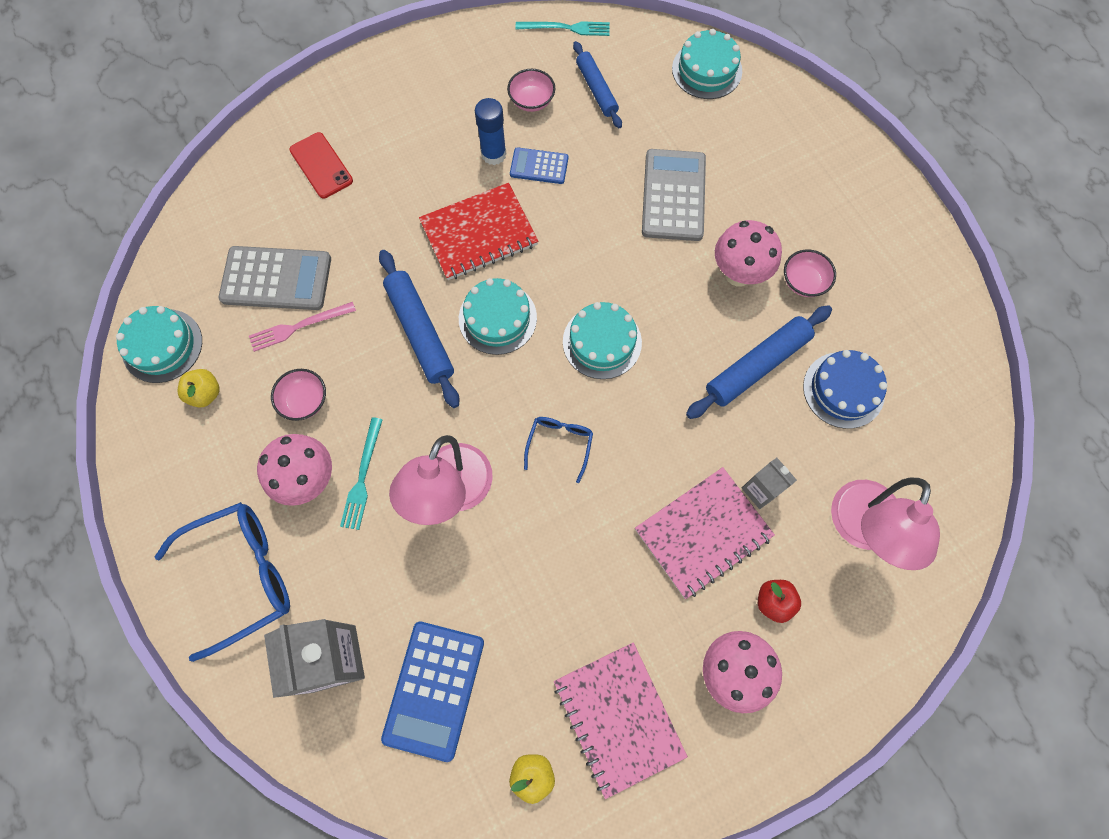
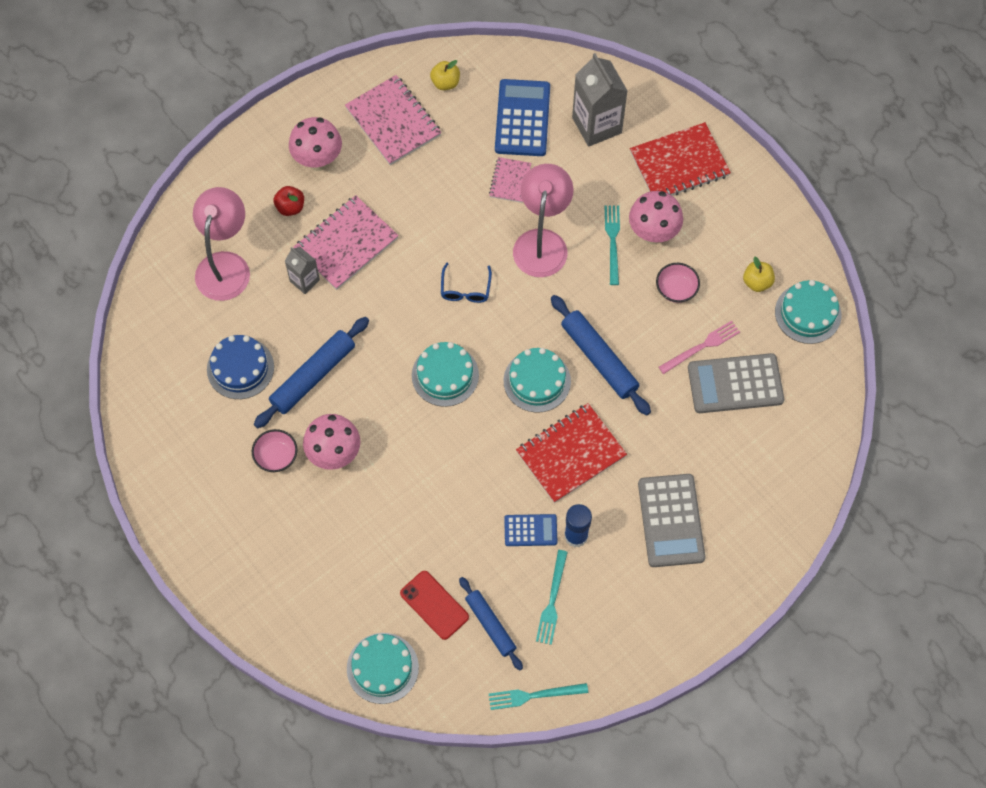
camera: 170 degrees right, 5 degrees down
(242, 575) = (679, 164): blue glasses -> red notebook
(321, 165) = (733, 497): red phone -> red phone (434, 605)
(473, 590) = (510, 181): none -> pink notebook
(531, 101) = (552, 601): pink bowl -> turquoise fork
(673, 195) = (400, 521): grey calculator -> grey calculator (671, 520)

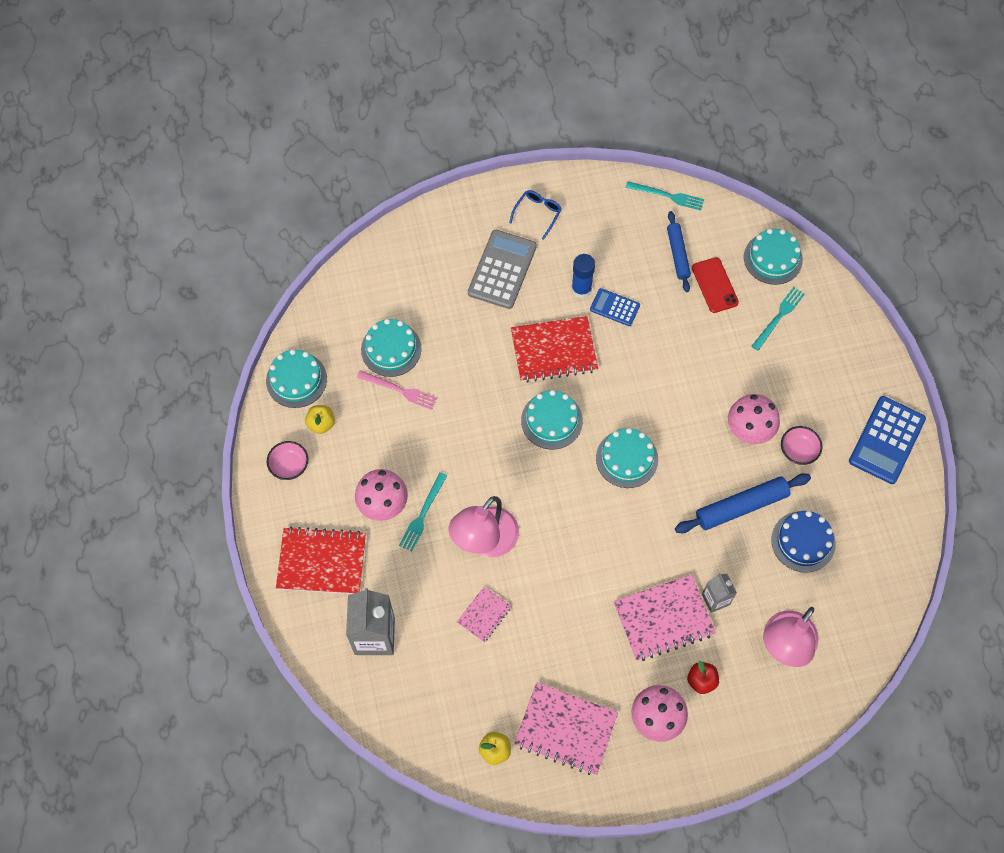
camera: 155 degrees left, 0 degrees up
(393, 122) = (565, 729): pink notebook -> pink notebook turned 60 degrees counterclockwise
(465, 289) = (574, 527): blue glasses -> blue glasses (537, 213)
(522, 118) = (440, 675): blue calculator -> blue calculator (886, 440)
(552, 601) = (623, 251): turquoise fork -> turquoise fork (779, 316)
(599, 359) = (490, 416): blue rolling pin -> none
(676, 289) = (392, 447): pink bowl -> pink bowl (289, 466)
(702, 346) = (400, 390): pink fork -> pink fork turned 150 degrees counterclockwise
(735, 384) = (391, 349): grey calculator -> turquoise cake

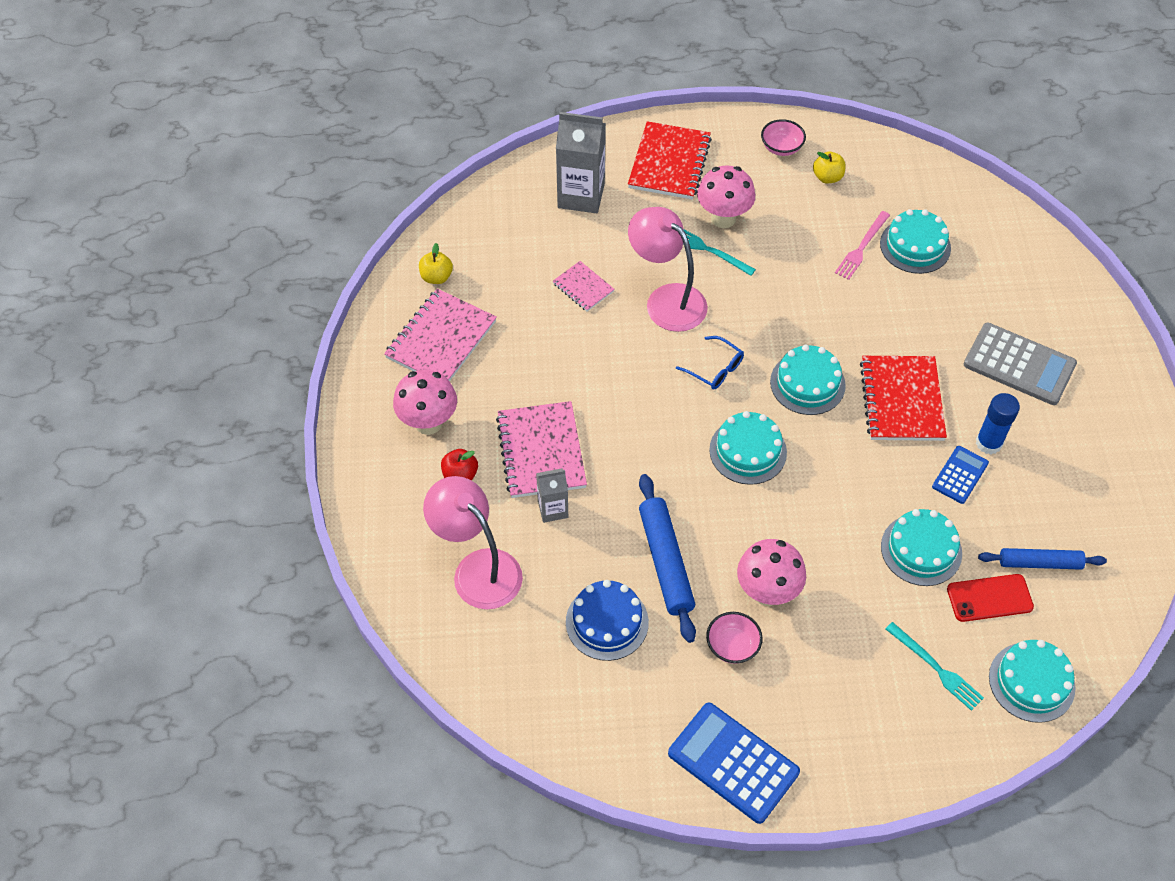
camera: 100 degrees right, 10 degrees down
(296, 380) = (883, 162): turquoise cake -> turquoise cake (921, 549)
(537, 213) = (1103, 414): blue glasses -> blue glasses (715, 369)
(668, 196) = (1135, 569): turquoise fork -> none

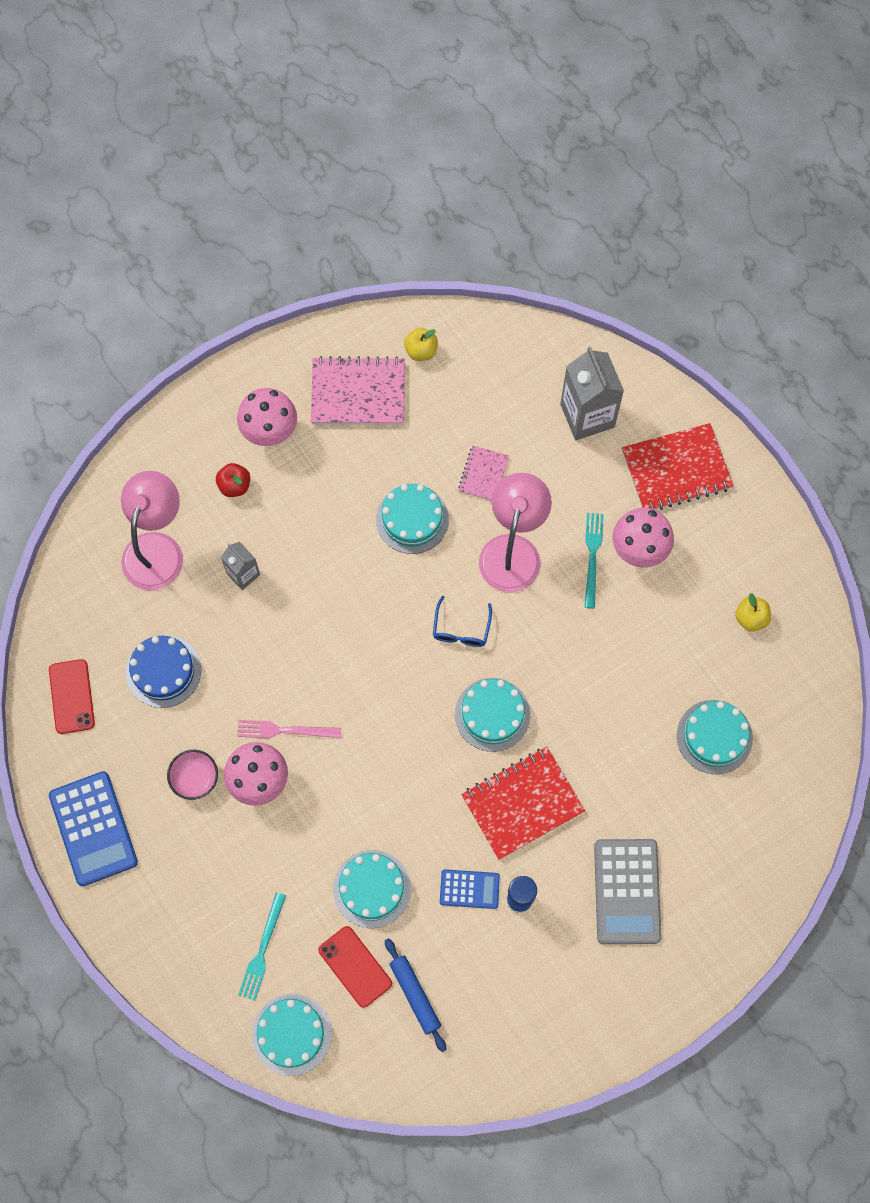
camera: 60 degrees right, 15 degrees up
(541, 451) = (293, 534): pink notebook -> none
(582, 717) = (72, 696): none -> red phone
(665, 562) = (243, 687): blue rolling pin -> none
(733, 763) = (93, 829): blue calculator -> blue calculator turned 150 degrees clockwise
(748, 451) = (390, 699): turquoise cake -> turquoise cake (412, 519)
(781, 147) = (761, 558): pink bowl -> none
(861, 248) = (681, 689): pink fork -> pink fork (284, 730)

